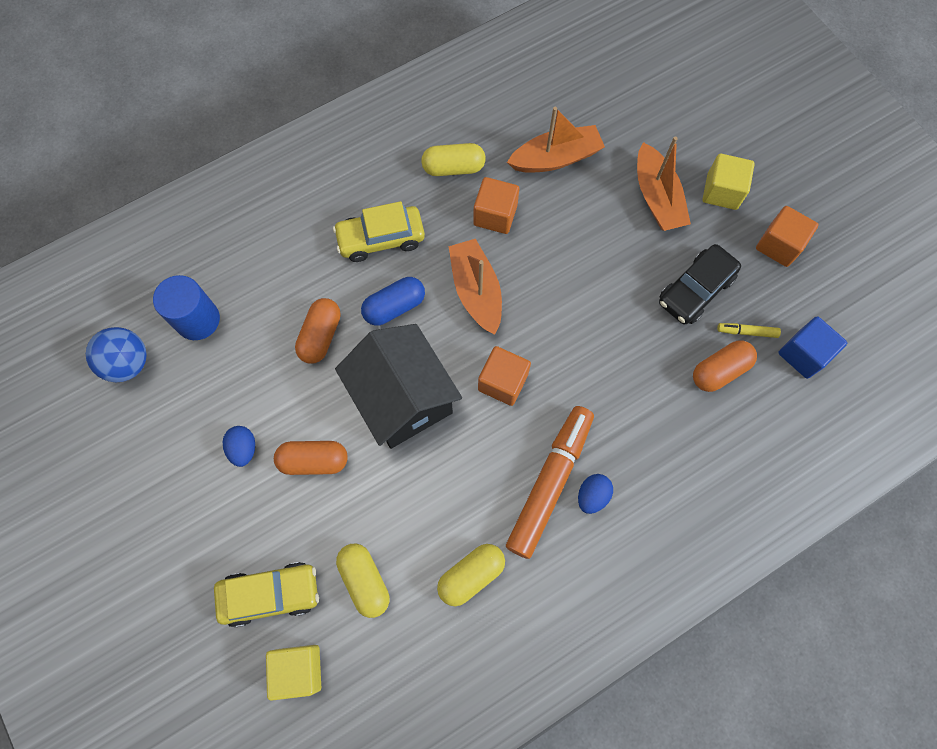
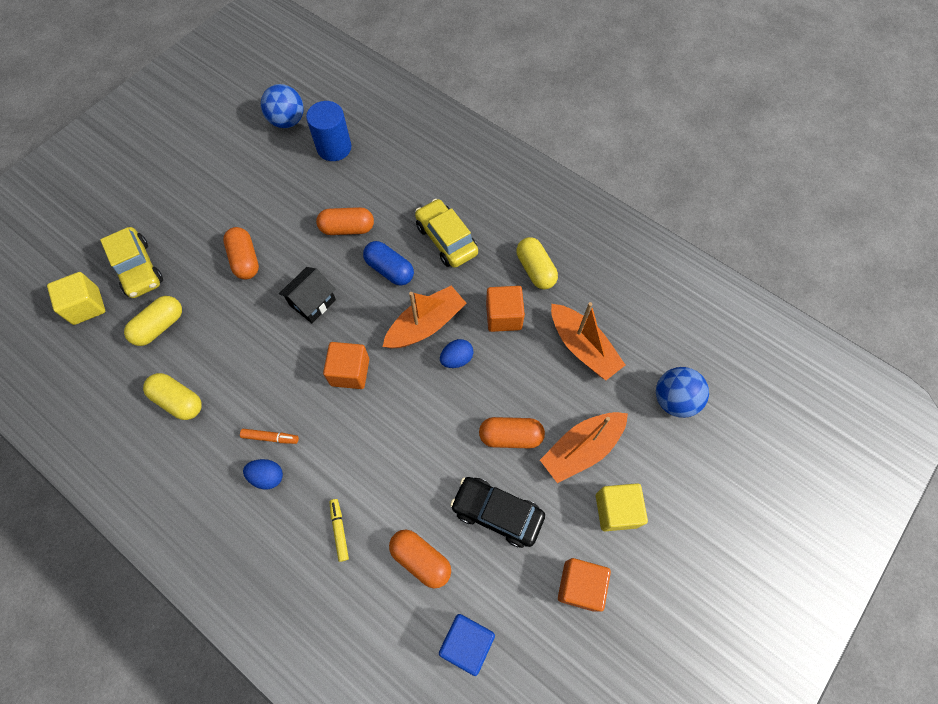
camera: 70 degrees right, 5 degrees down
(243, 449) = (242, 212): blue egg -> blue egg (456, 359)
(403, 399) = (312, 302): black house -> black house, size x0.53
(550, 483) = (270, 437): orange marker -> orange marker, size x0.41
(625, 253) = (510, 436): none -> orange capsule
(635, 105) = (674, 400): none -> blue ball
(747, 332) = (471, 576): yellow marker -> yellow marker (339, 530)

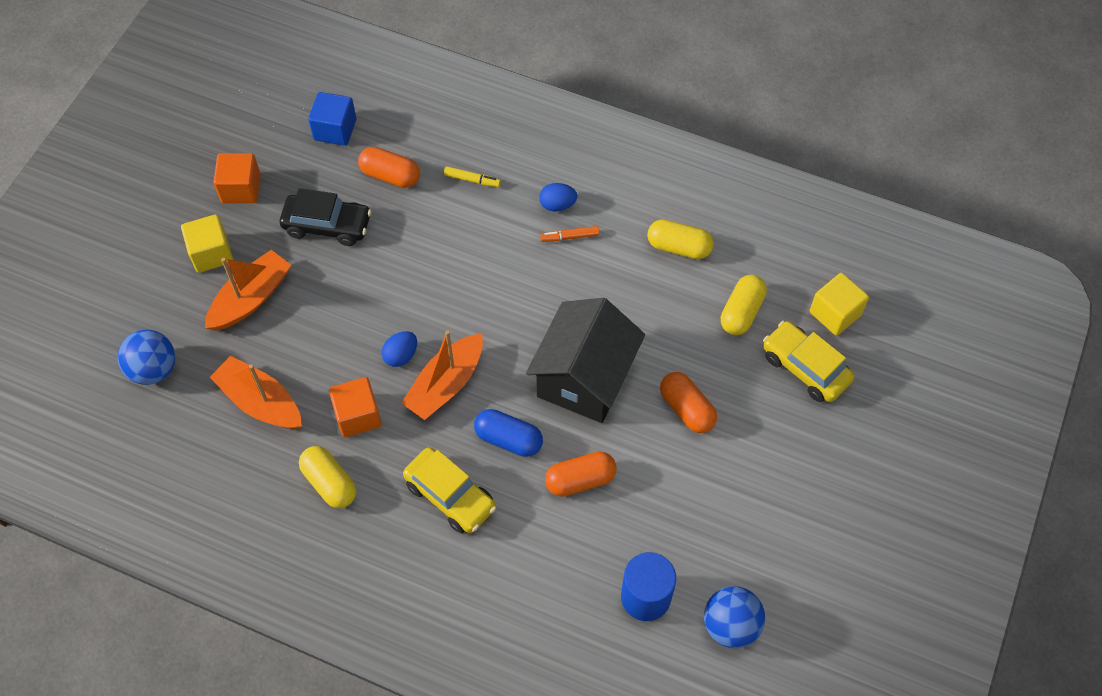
camera: 165 degrees right, 5 degrees down
(312, 302) = (584, 378): black house -> black house, size x1.89
(339, 530) = (472, 180): yellow marker -> yellow marker turned 45 degrees counterclockwise
(350, 372) = (513, 315): orange cube -> none
(510, 436) = (326, 293): orange capsule -> none

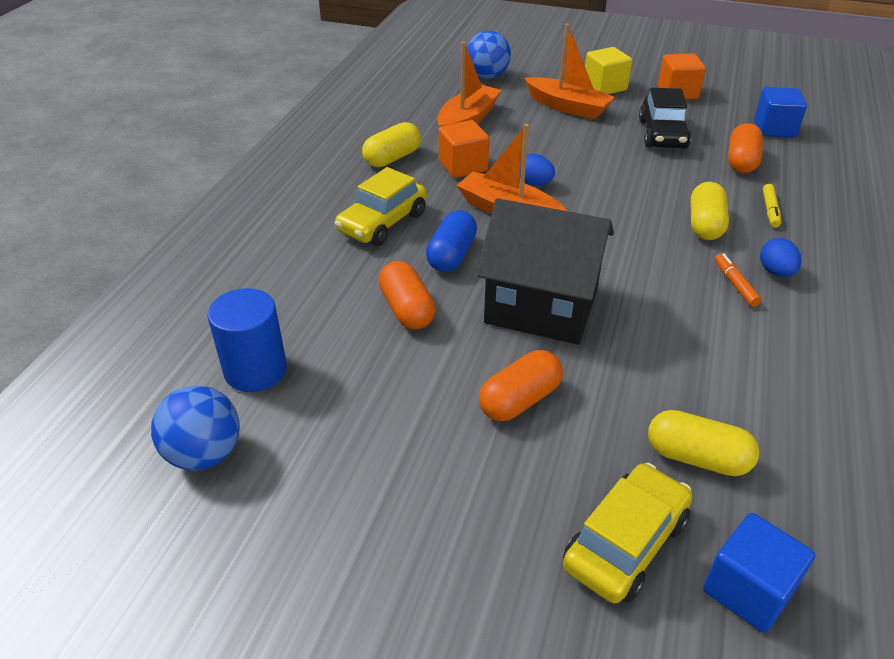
camera: 85 degrees right, 20 degrees down
(679, 247) = (774, 384): yellow capsule -> yellow capsule (705, 225)
(835, 313) = (748, 590): yellow cube -> blue cube

